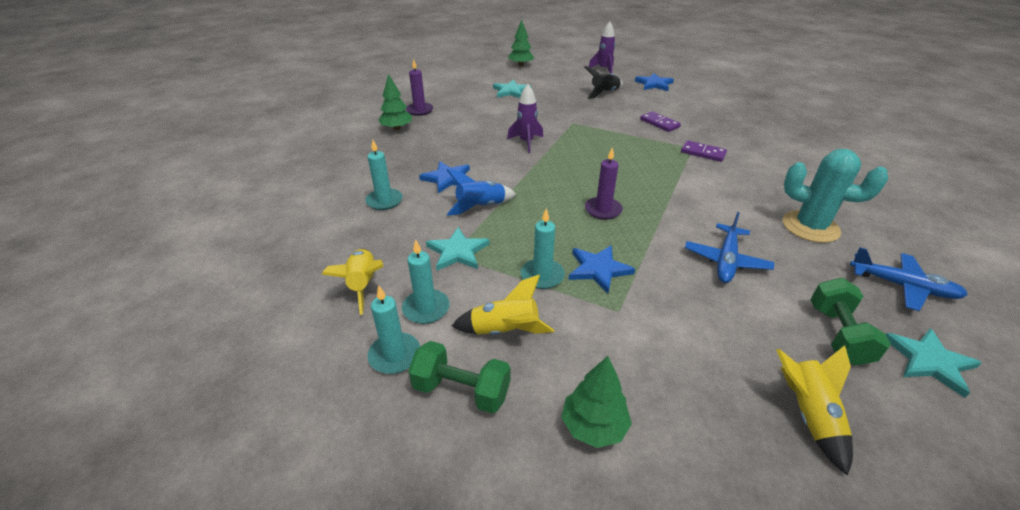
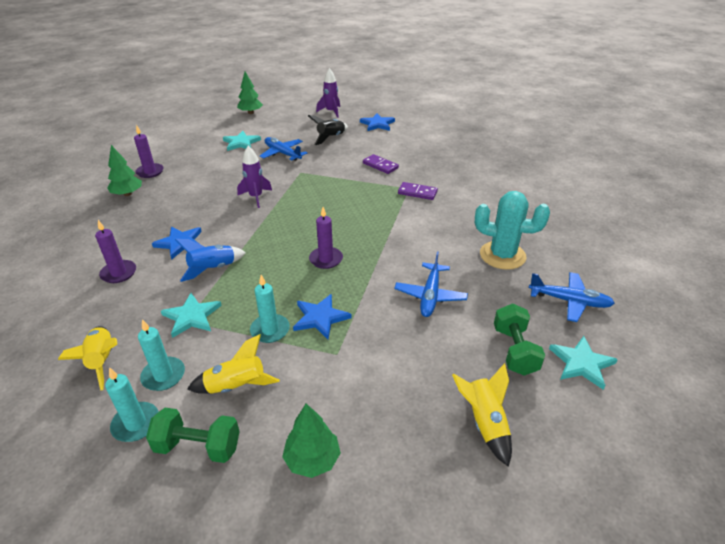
camera: 10 degrees left, 0 degrees up
(384, 201) = (119, 273): turquoise candle -> purple candle
(554, 104) = (282, 153): none -> blue plane

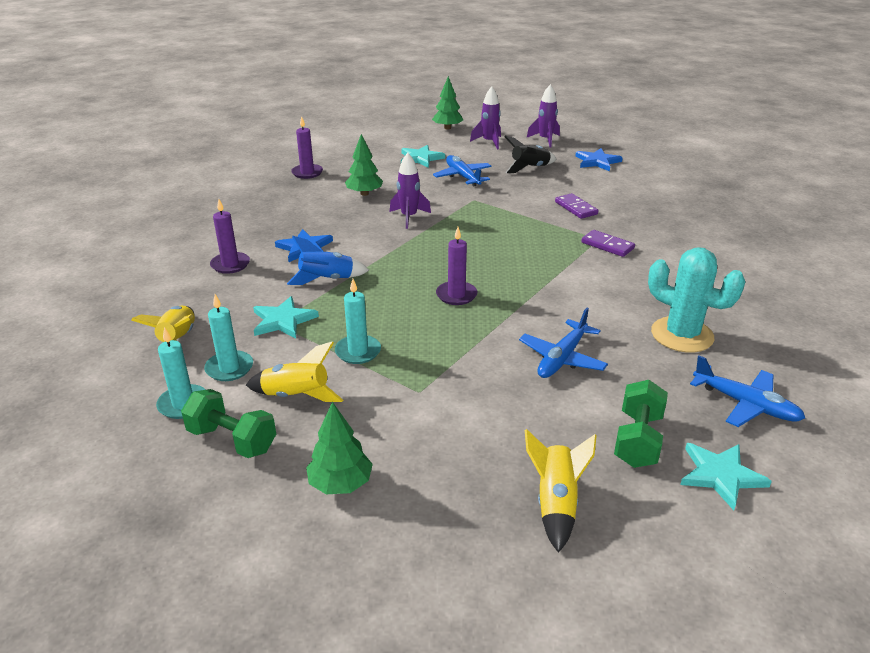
camera: 20 degrees right, 5 degrees down
(127, 194) = (274, 191): green tree -> green tree (364, 193)
(289, 120) = (489, 142): none -> purple rocket
(320, 317) = (419, 352): blue star -> none

